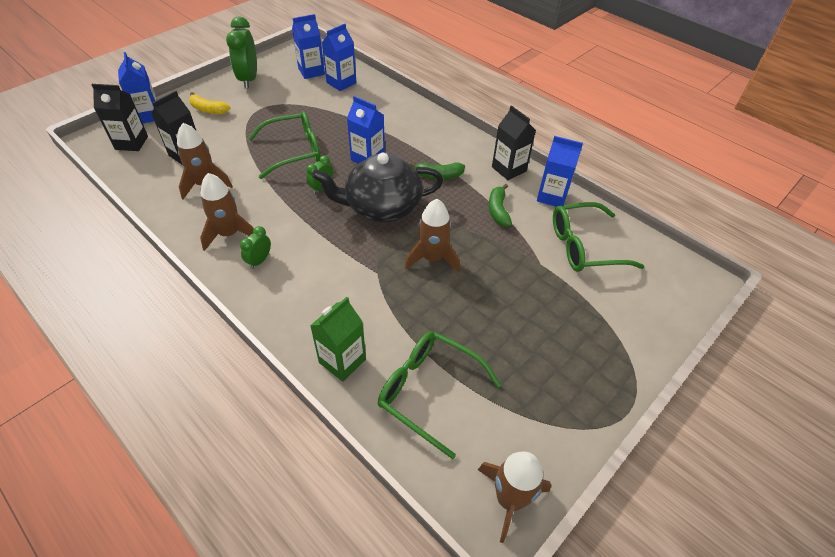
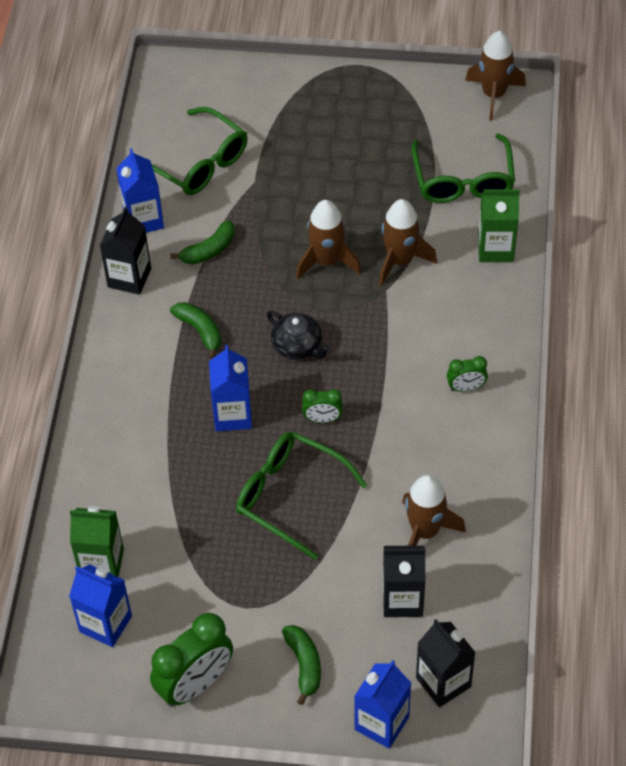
camera: 125 degrees left, 5 degrees up
(208, 110) = (304, 665): yellow banana -> green banana
(229, 234) = (463, 442): brown rocket -> brown rocket (400, 260)
(341, 83) = (102, 563): blue carton -> green carton
(382, 207) = (298, 346): black teapot -> black teapot, size x0.51

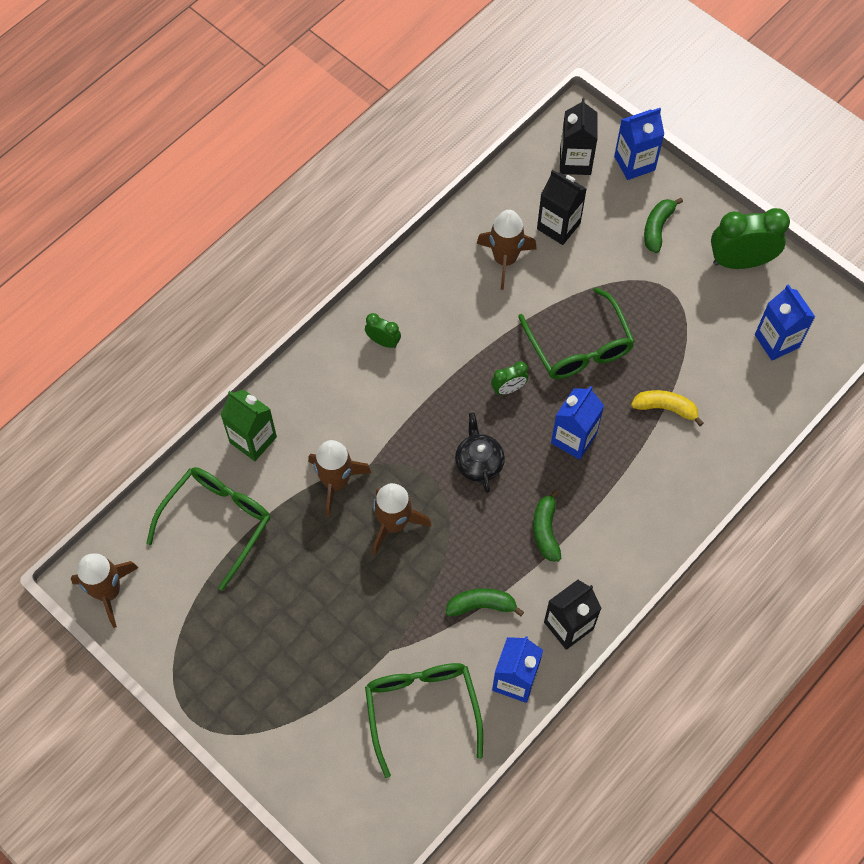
camera: 145 degrees left, 10 degrees up
(102, 563) = (752, 386): green carton -> none
(169, 492) = (665, 408): none -> yellow banana
(322, 419) = (508, 389): green clock -> green clock turned 120 degrees clockwise

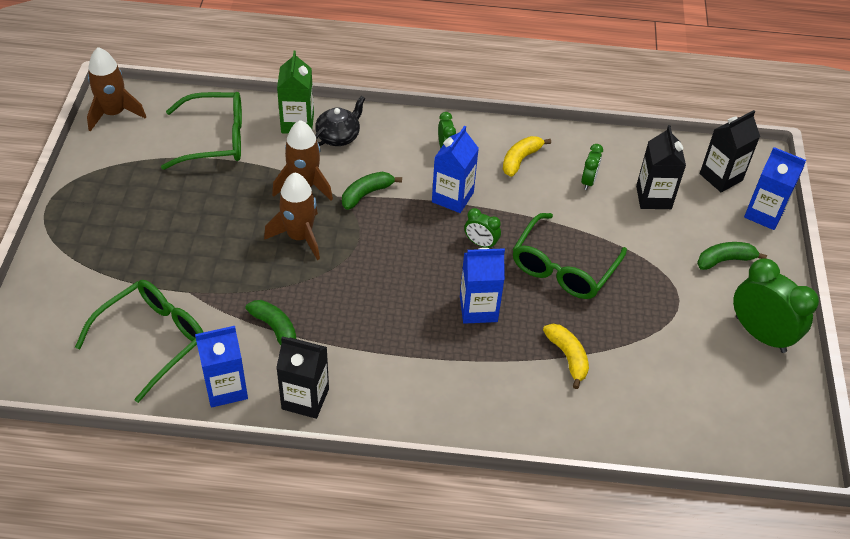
camera: 50 degrees right, 15 degrees down
(441, 292) = (520, 160): none -> yellow banana
(479, 462) = (399, 259): black teapot -> black teapot (338, 136)
(505, 260) = (588, 181): brown rocket -> green clock
(546, 530) = (378, 335): green banana -> green banana (366, 194)
(776, 341) = (715, 404): blue carton -> blue carton (452, 197)

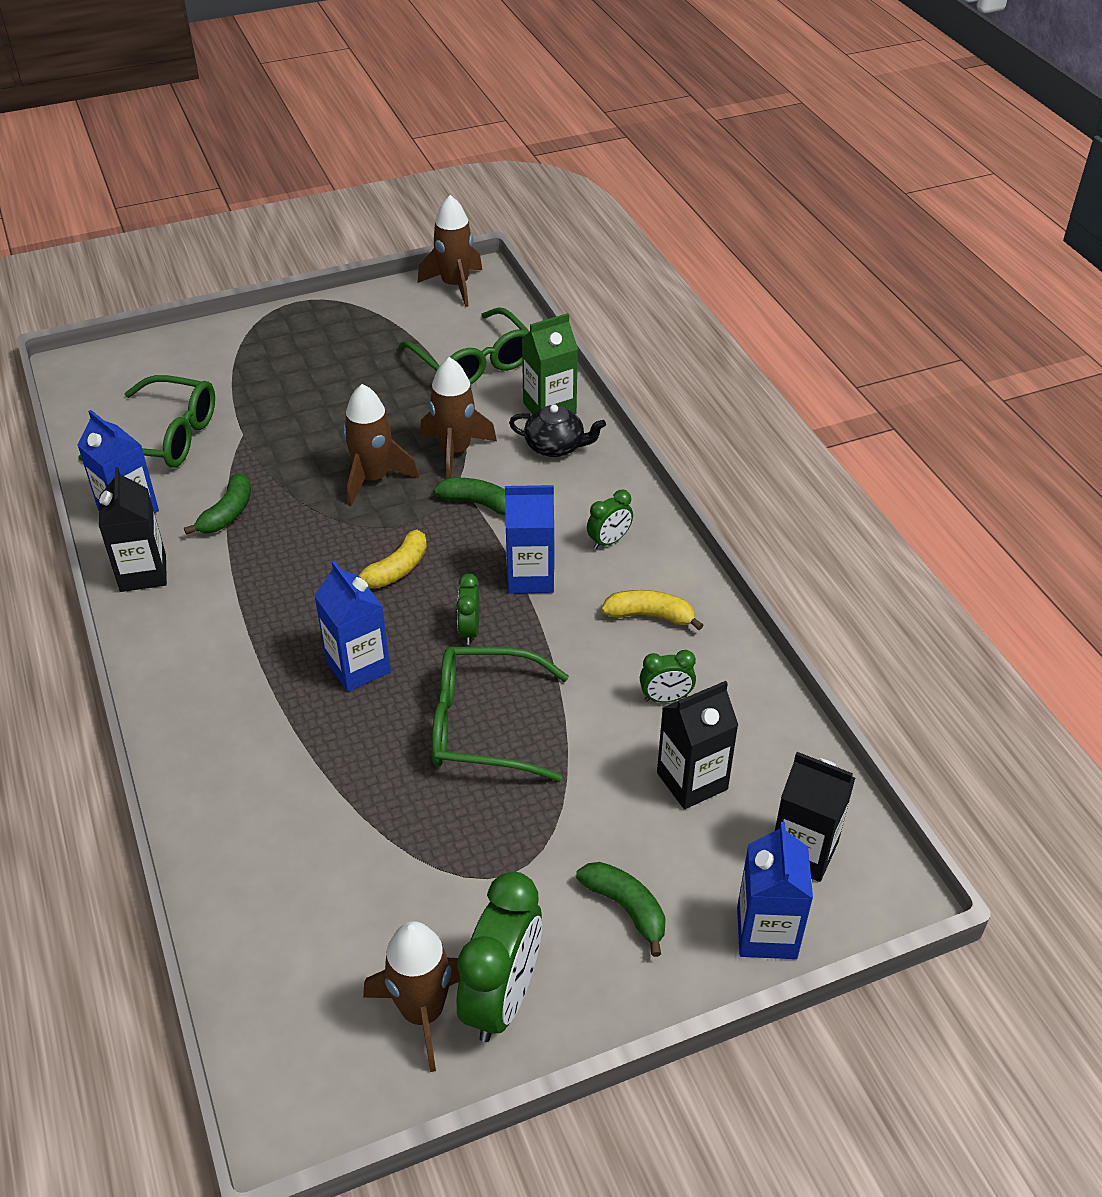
camera: 65 degrees right, 5 degrees down
(567, 357) = (328, 781): yellow banana -> yellow banana (396, 570)
(755, 372) = (422, 1012): none -> brown rocket

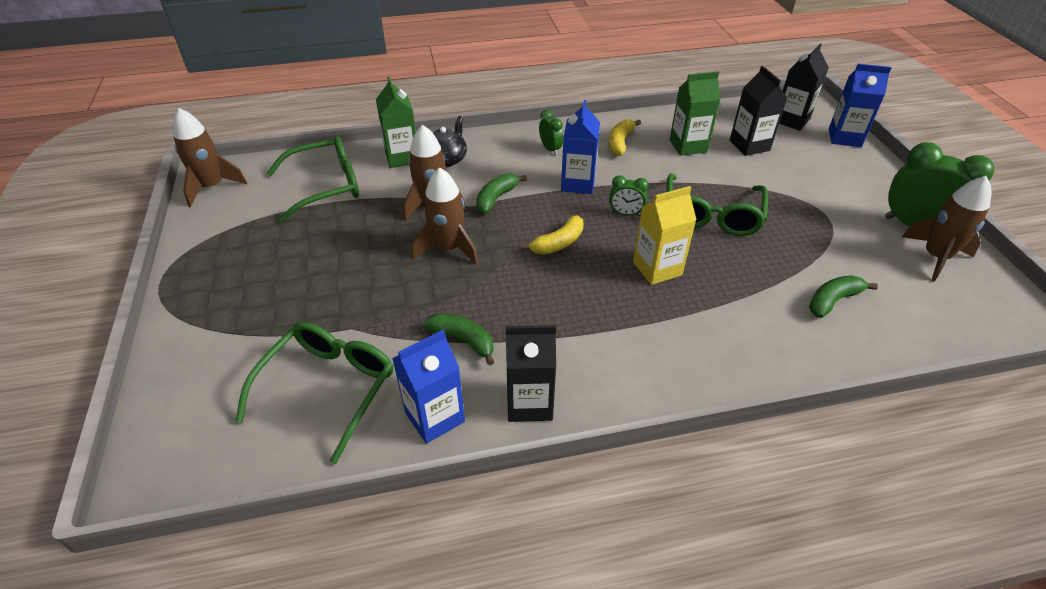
camera: 80 degrees left, 0 degrees up
(358, 667) = (657, 268): blue carton -> yellow carton
(396, 570) = (558, 243): yellow banana -> yellow banana turned 90 degrees clockwise
(626, 908) = (841, 177): green banana -> green banana (833, 301)
(666, 698) = (688, 146): green clock -> green carton

